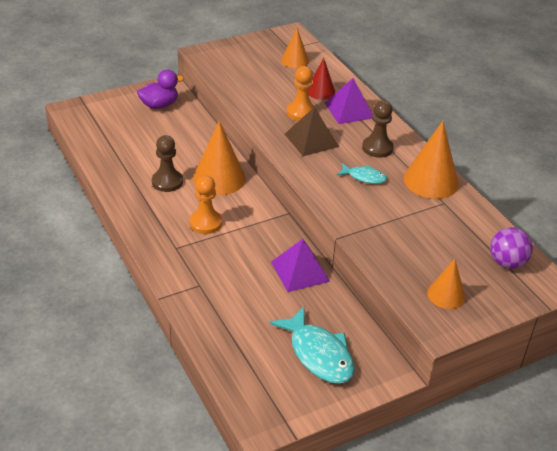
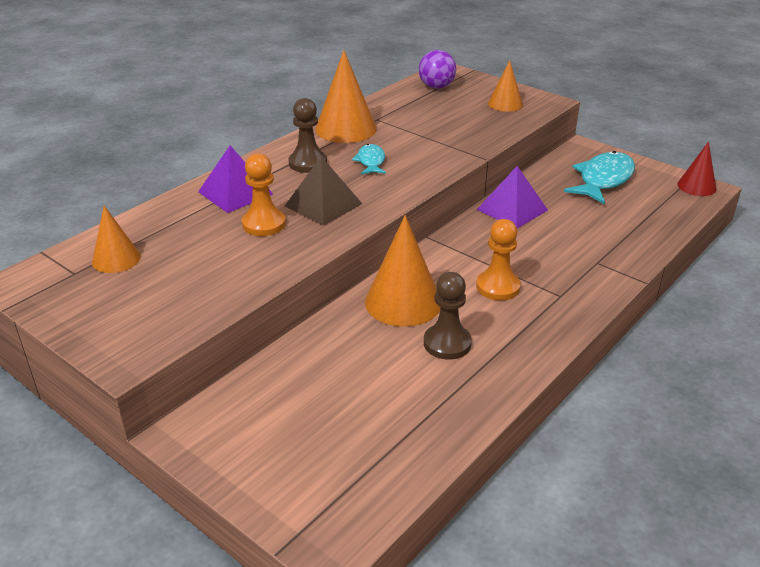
camera: 110 degrees left, 5 degrees down
(159, 105) = (252, 423): purple duck -> none
(320, 91) = (198, 221): red cone -> red cone (696, 186)

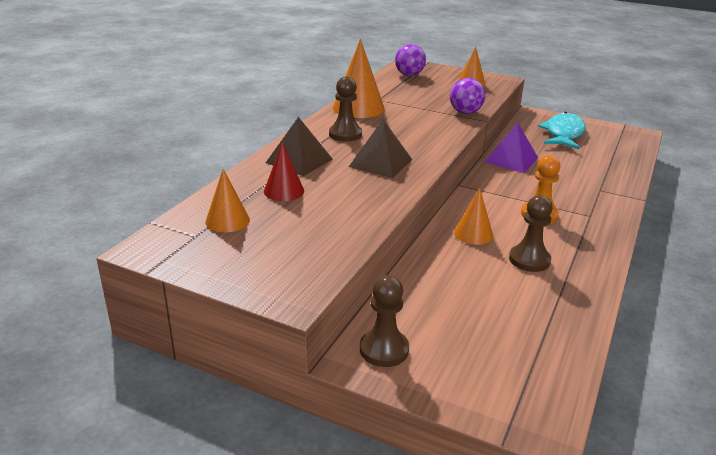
camera: 15 degrees left, 5 degrees down
(219, 426) = (384, 349): none -> brown pawn
(235, 193) = (299, 161): purple pyramid -> brown pyramid
(264, 224) = (341, 181): orange pawn -> none
(371, 161) = (396, 129): turquoise fish -> none
(403, 302) = (473, 234): orange cone -> orange cone, size x0.60
(469, 145) = (465, 112): none -> purple ball
(696, 186) = (632, 133): red cone -> red cone (284, 191)

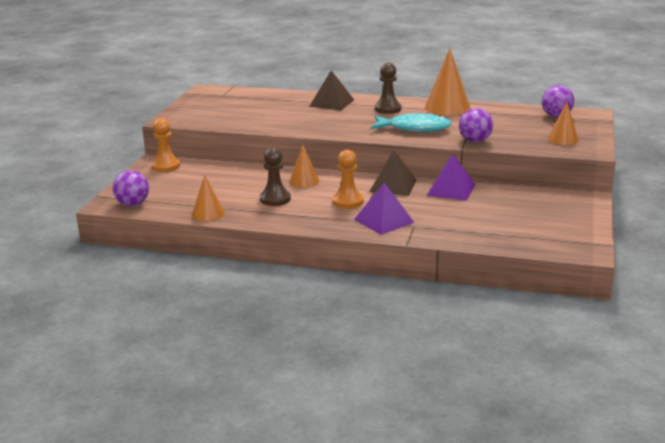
camera: 80 degrees right, 5 degrees down
(227, 220) = (241, 98): orange cone -> orange cone (208, 214)
(284, 191) = (284, 105): red cone -> none
(380, 163) = (343, 122): brown pyramid -> brown pyramid (393, 185)
(384, 349) = (165, 166): brown pawn -> orange pawn
(543, 394) = (133, 204): none -> purple ball
(563, 134) = (542, 212): turquoise fish -> turquoise fish (414, 128)
(589, 202) = (384, 221): none -> purple pyramid

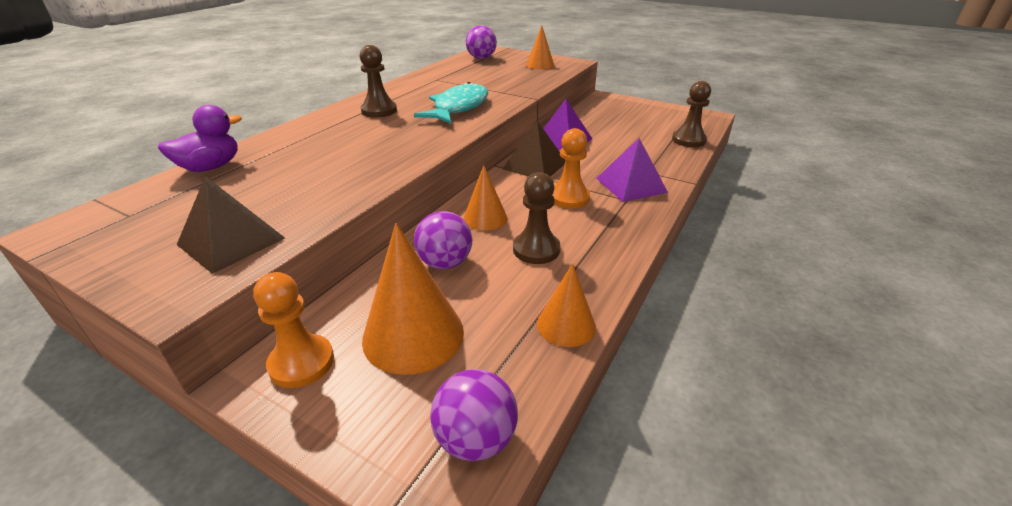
camera: 75 degrees left, 10 degrees up
(276, 94) = (211, 167): none -> purple duck
(331, 103) = (311, 136): brown pyramid -> brown pyramid (231, 241)
(447, 107) = (410, 87): orange cone -> orange cone (413, 335)
(475, 141) = (519, 91): purple ball -> purple ball (445, 263)
(502, 241) = (688, 140): none -> brown pawn

